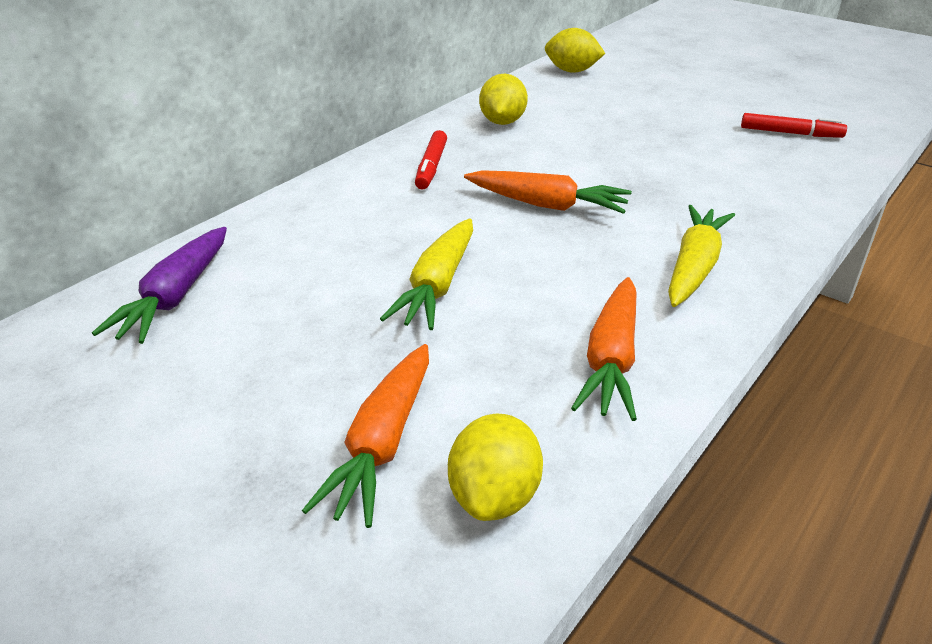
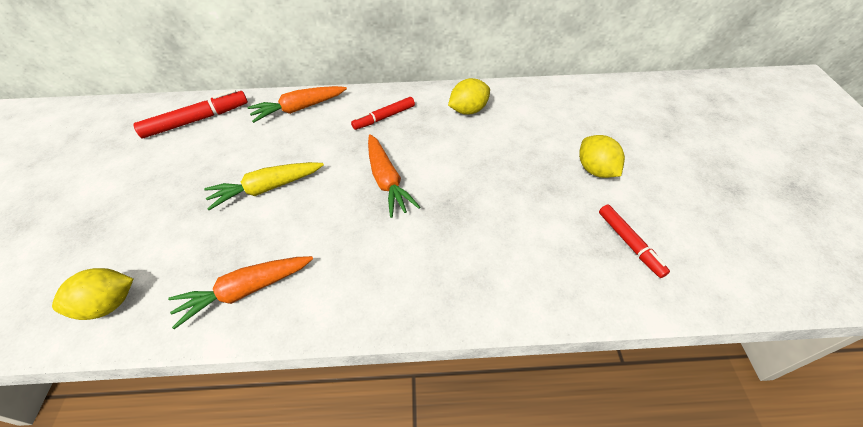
camera: 50 degrees right, 15 degrees up
(175, 297) = (197, 120): purple carrot -> red marker
(382, 444) = (128, 245): orange carrot -> orange carrot (299, 109)
(572, 71) = (579, 96): yellow lemon -> yellow lemon (595, 170)
(694, 267) = (374, 280): yellow carrot -> none

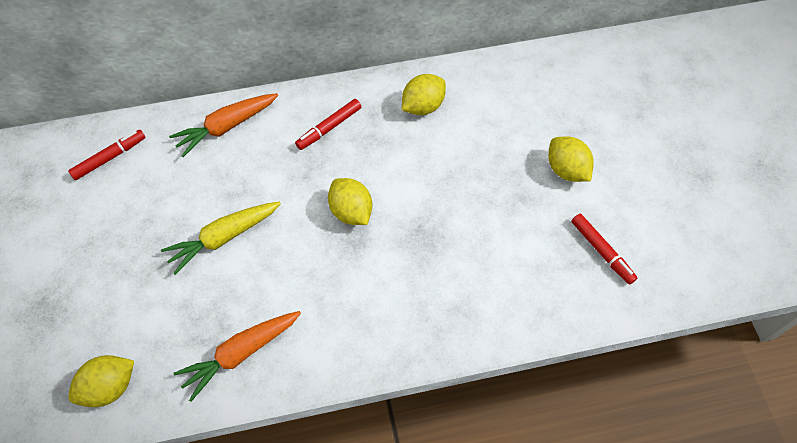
camera: 10 degrees left, 10 degrees up
(197, 120) = (110, 158): red marker -> red marker, size x0.66
(387, 181) = (351, 211): orange carrot -> yellow lemon

